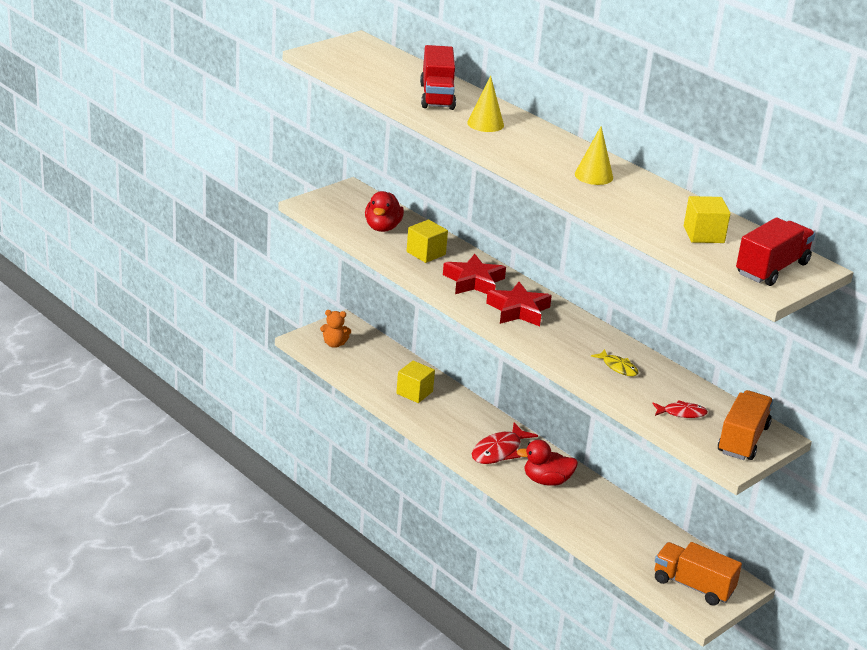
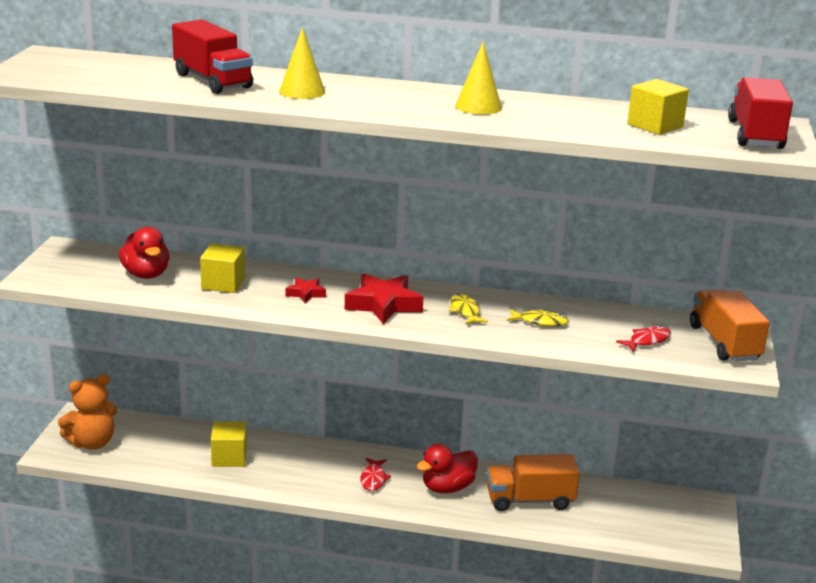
camera: 35 degrees left, 5 degrees down
(334, 344) = (92, 443): orange teddy bear -> orange teddy bear, size x1.53
(474, 281) = (306, 293): red star -> red star, size x0.53
(499, 451) = (373, 479): red fish -> red fish, size x0.59
(572, 338) = (465, 311): none -> yellow fish
(693, 586) = (676, 525): orange truck -> orange truck (530, 500)

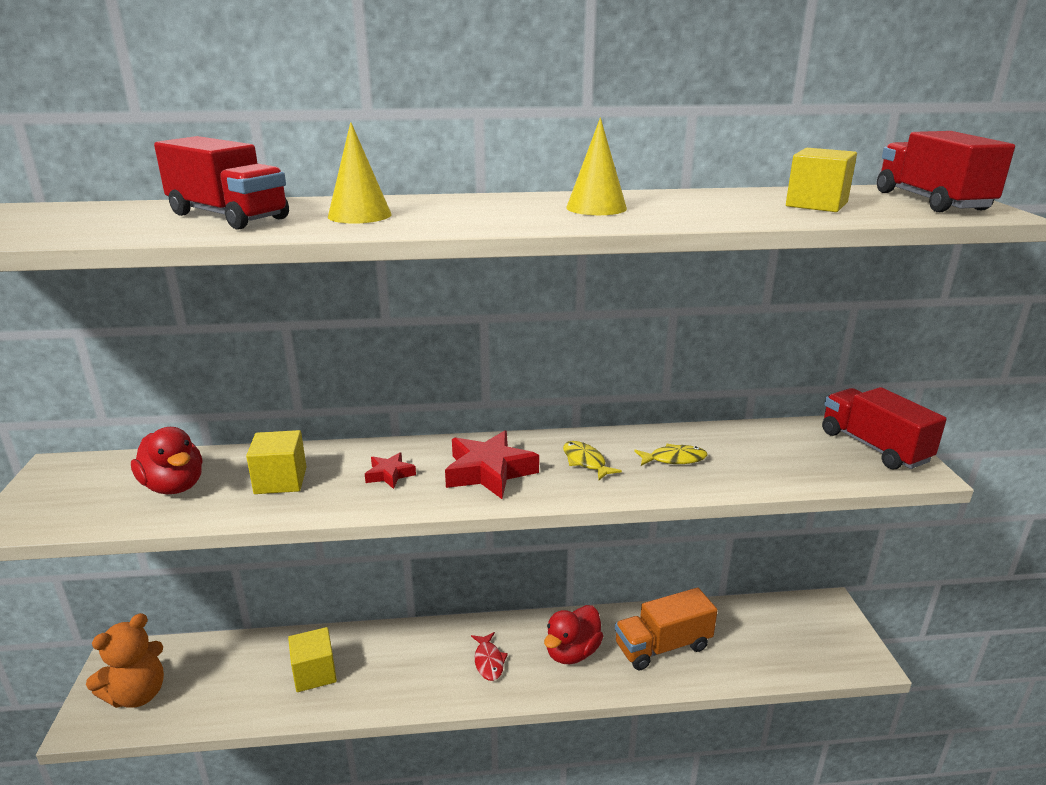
camera: 15 degrees left, 0 degrees up
(647, 341) = (799, 460): red fish -> none
(724, 343) = (873, 447): orange truck -> red truck

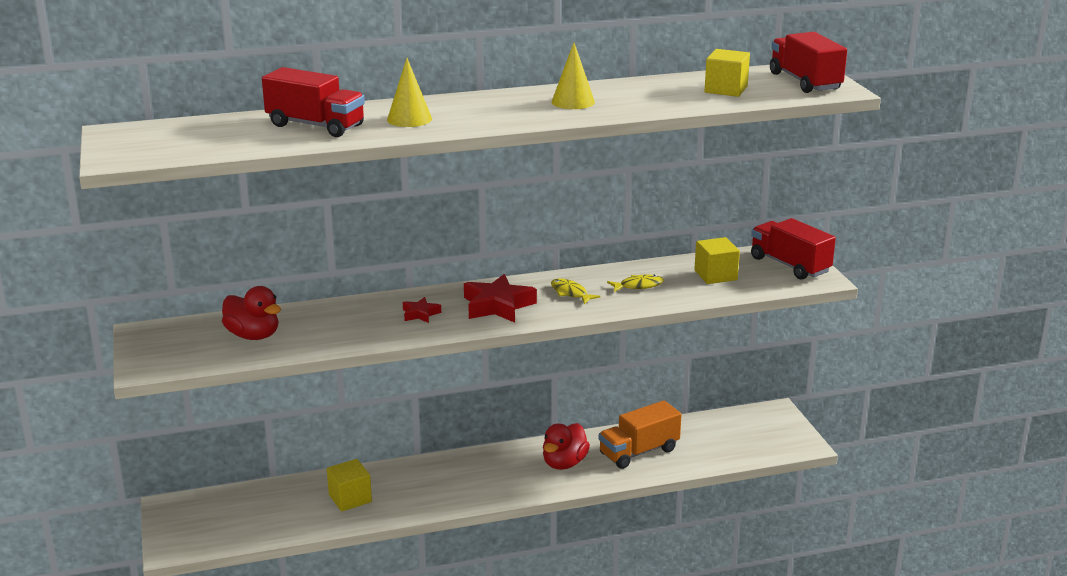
camera: 10 degrees left, 0 degrees up
(138, 694) = (204, 527): orange teddy bear -> none
(280, 480) = (336, 325): yellow cube -> yellow cube (715, 275)
(488, 661) = (495, 476): red fish -> none

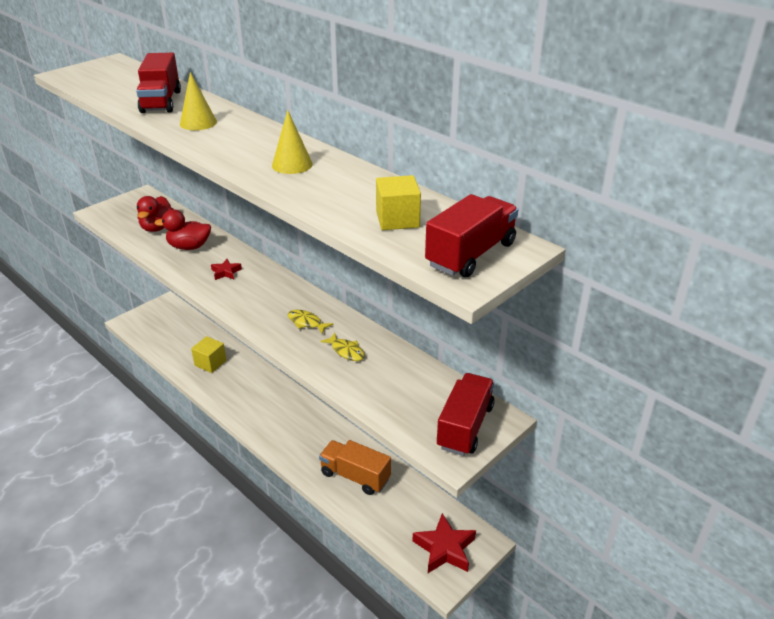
camera: 60 degrees right, 10 degrees up
(498, 306) = (261, 298): red star -> red star (445, 549)
(564, 463) = (312, 441): red duck -> red duck (189, 247)
(570, 293) = (306, 323): yellow fish -> yellow fish turned 75 degrees counterclockwise
(715, 275) = (402, 387): yellow cube -> none

